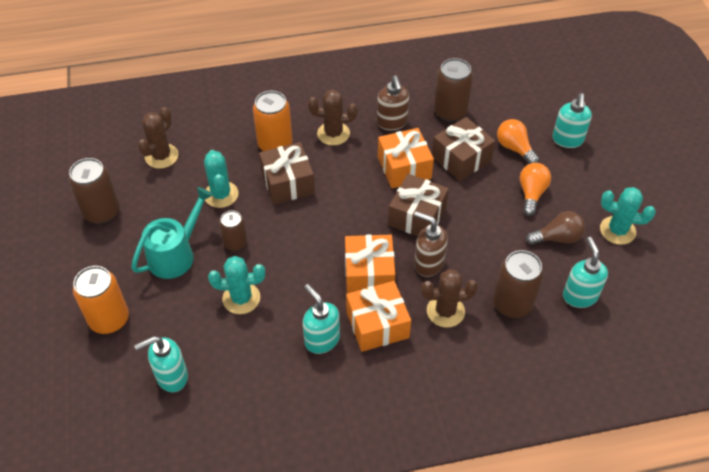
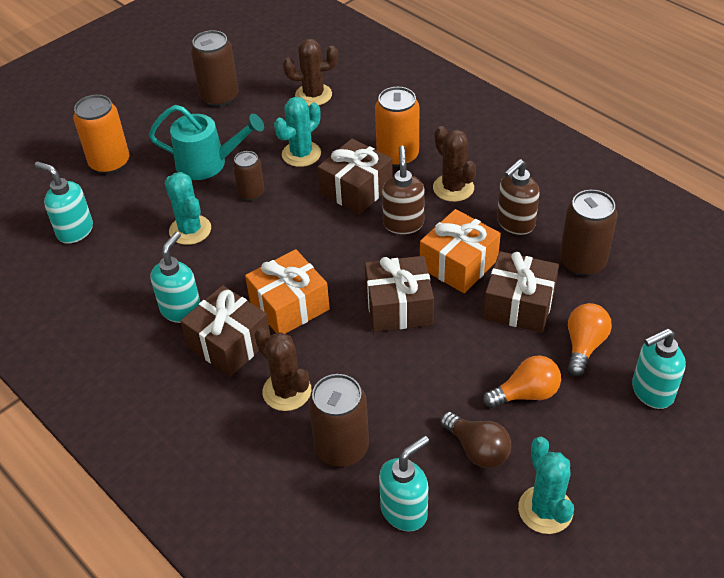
camera: 60 degrees right, 5 degrees down
(377, 324) = (229, 343): orange gift -> brown gift
(428, 263) = (340, 347): brown soap dispenser -> brown soap dispenser (403, 223)

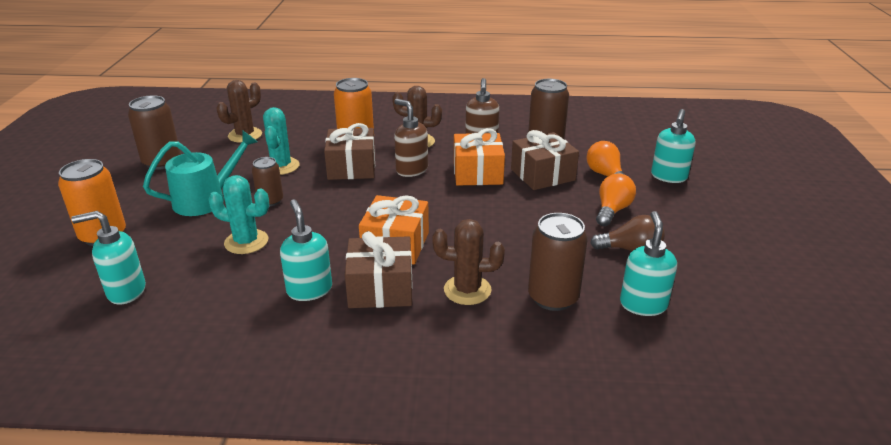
camera: 45 degrees left, 15 degrees down
(399, 307) = (473, 209): brown gift -> none
(545, 510) = (709, 255): turquoise cactus -> none

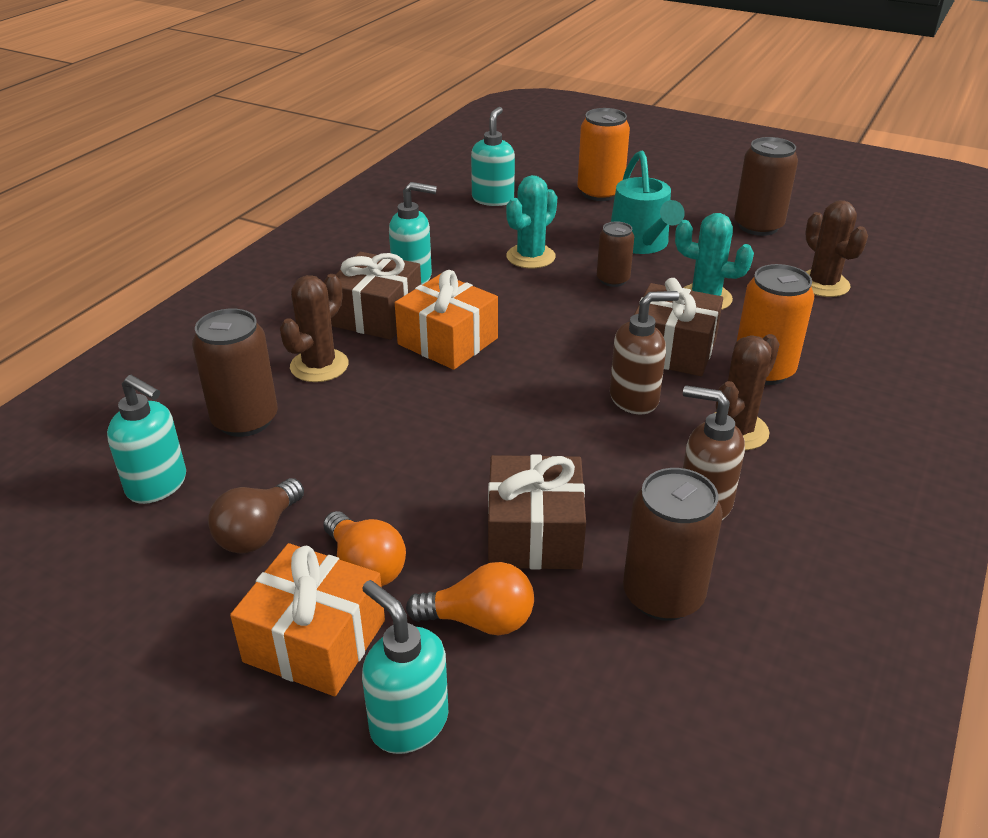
camera: 115 degrees right, 5 degrees up
(477, 173) = (586, 461): orange gift -> orange gift (315, 640)

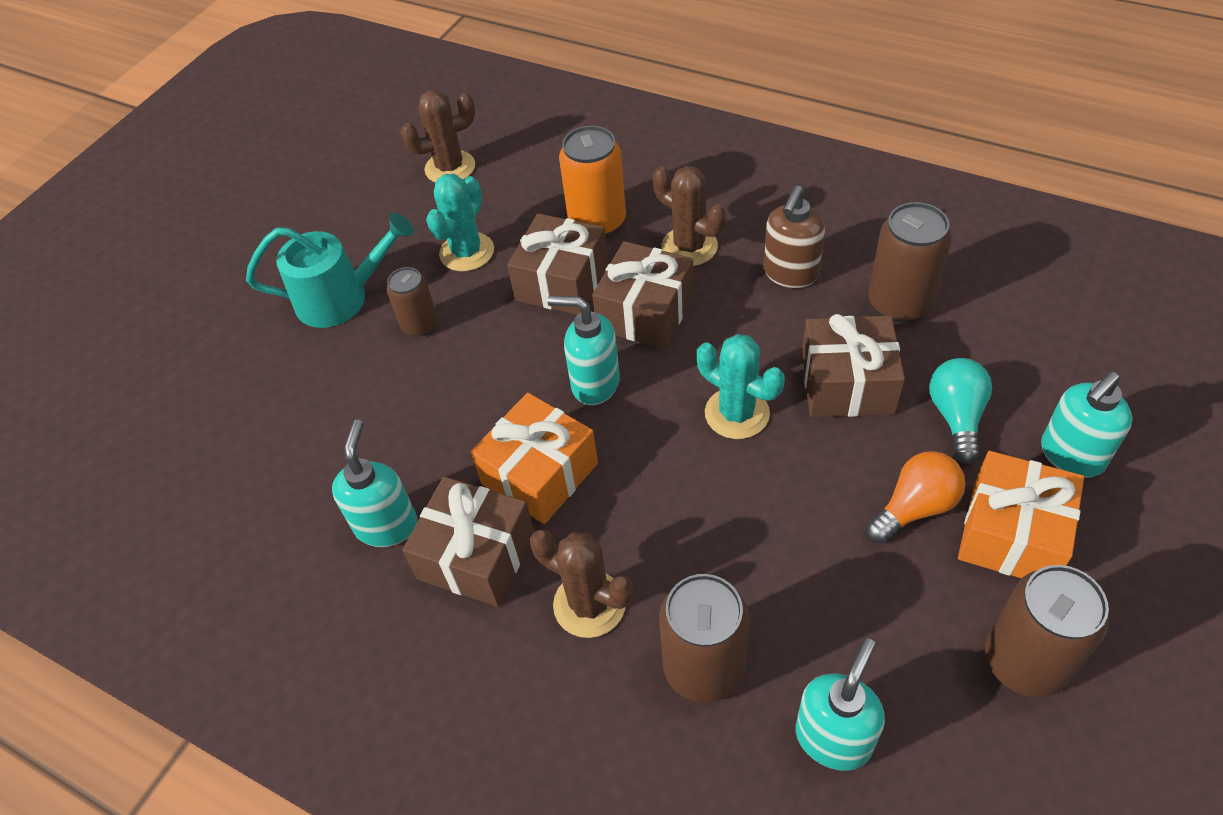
camera: 85 degrees left, 15 degrees up
(258, 533) = (889, 610): brown light bulb -> none
(480, 620) = (956, 417): orange light bulb -> turquoise light bulb
(493, 199) = (181, 449): turquoise soap dispenser -> turquoise soap dispenser (594, 383)
(530, 257) = (353, 401): turquoise cactus -> turquoise cactus (737, 413)
(600, 193) = (198, 333): orange can -> none
(634, 399) = (645, 312): brown soap dispenser -> brown gift
(758, 226) = (321, 201): brown can -> brown can (1024, 661)

